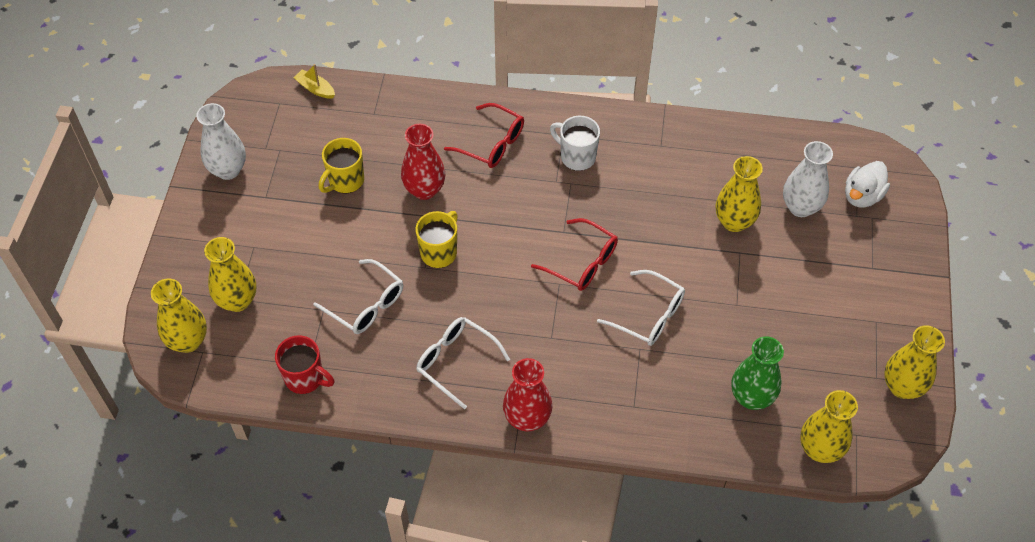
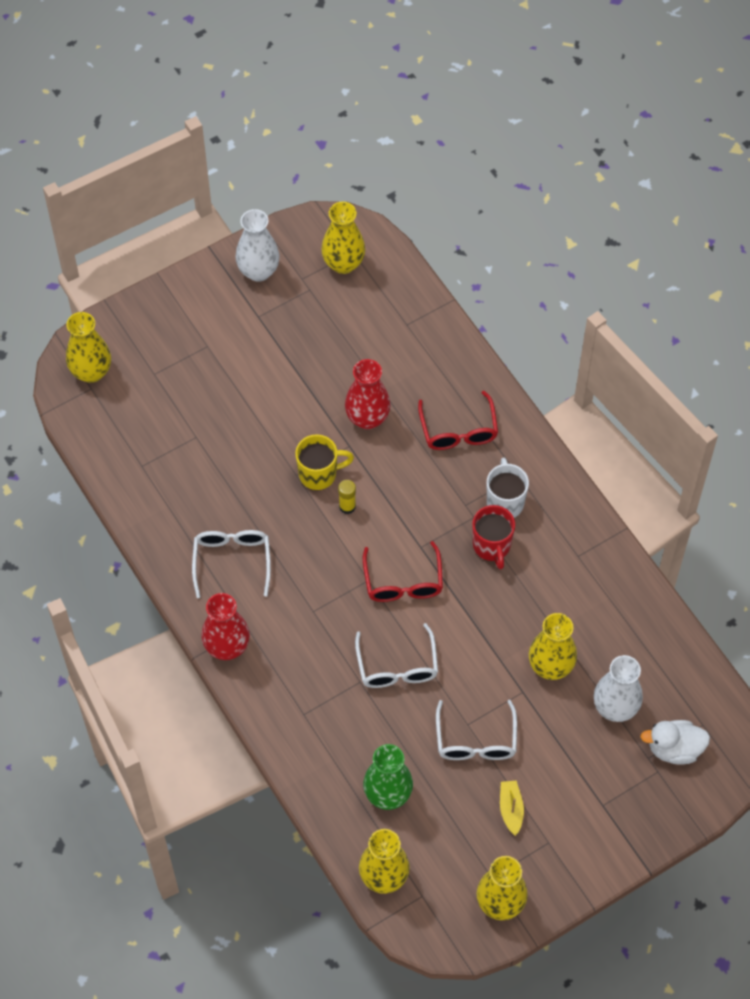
camera: 50 degrees right, 5 degrees up
(237, 300) = (152, 374): yellow vase -> yellow vase (343, 263)
(305, 378) = (129, 472): red mug -> red mug (492, 546)
(315, 89) = (391, 265): yellow boat -> yellow boat (511, 809)
(345, 181) = (324, 357): yellow mug -> none
(366, 305) = (226, 462): white glasses -> white glasses (476, 741)
(485, 253) = (347, 506): none -> yellow glue stick

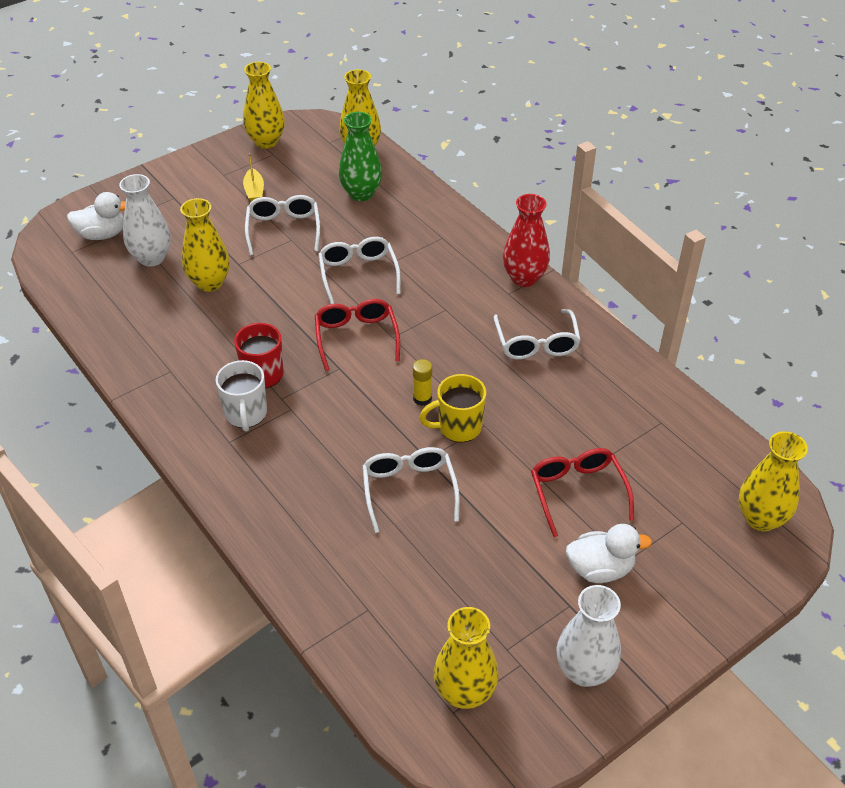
camera: 175 degrees right, 15 degrees down
(228, 341) = (600, 569): none -> white duck
(367, 418) = (409, 489): red vase -> white glasses
(458, 431) = (298, 483): red glasses -> red glasses (577, 492)

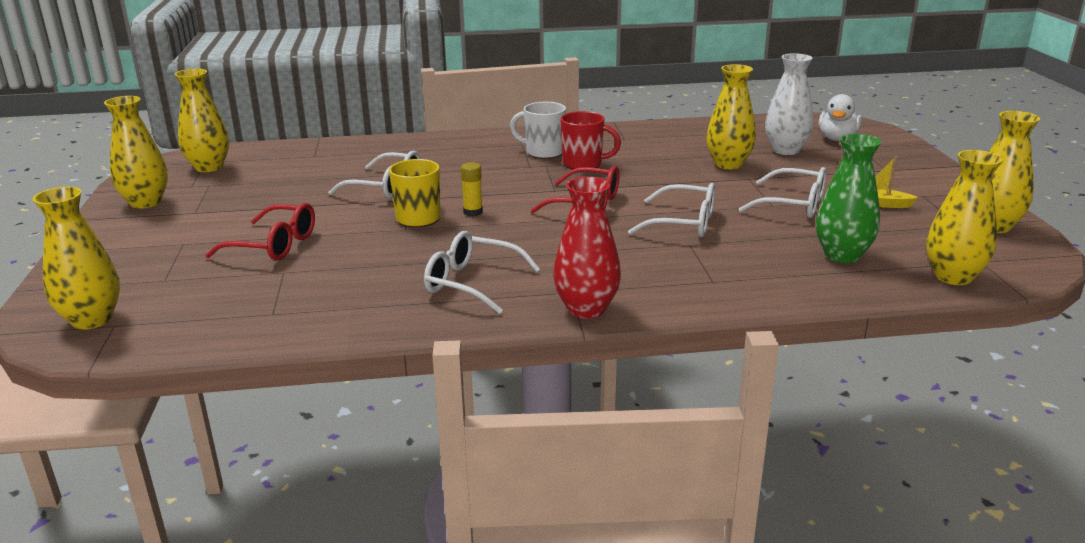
camera: 120 degrees right, 20 degrees down
(584, 671) = (146, 202): white vase -> yellow vase
(600, 569) = (197, 231): white duck -> none

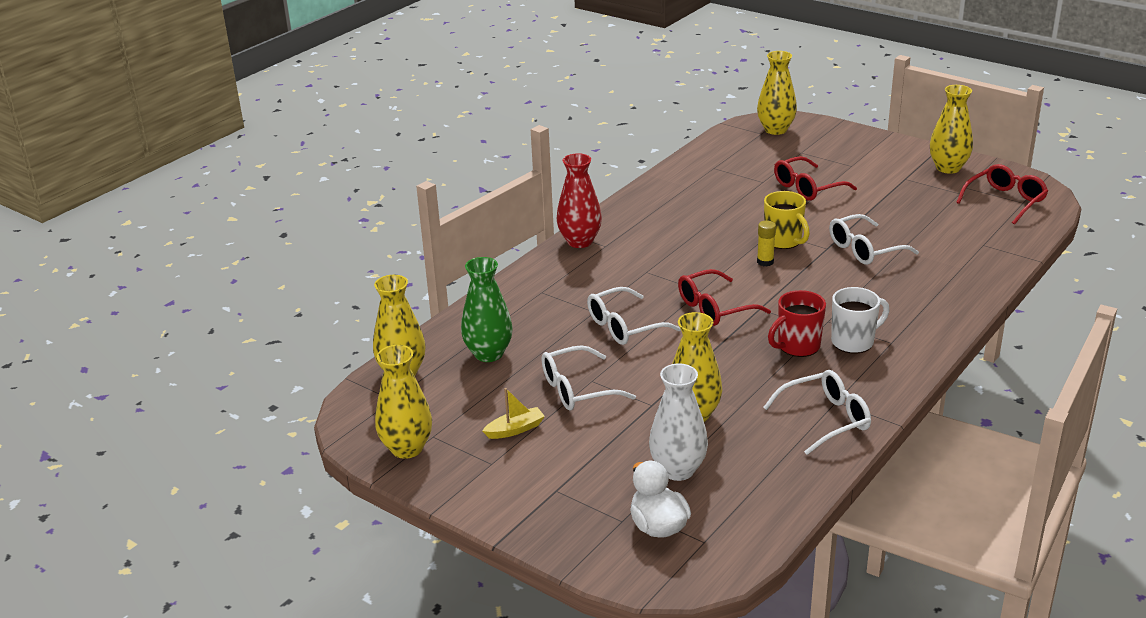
camera: 135 degrees right, 5 degrees up
(209, 167) = (1005, 201): yellow vase -> red glasses
(471, 283) = (662, 224): white glasses -> white glasses (826, 419)

